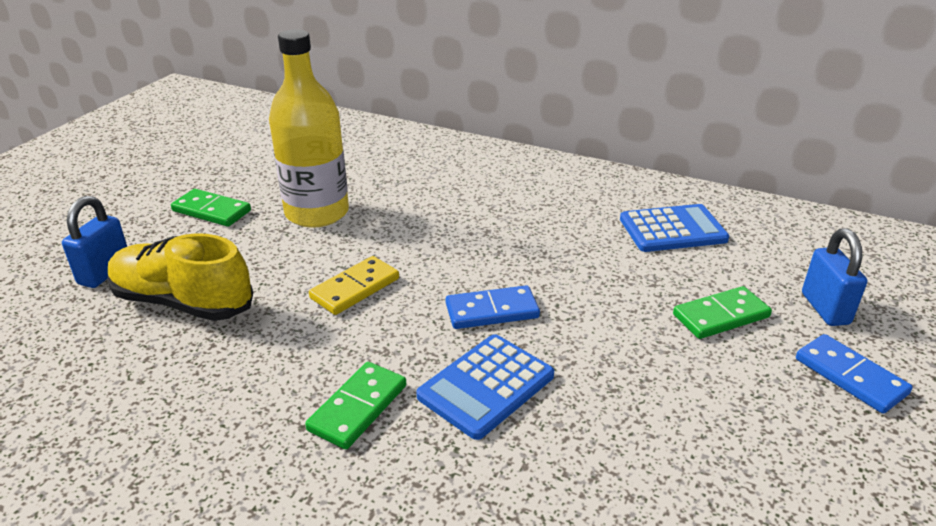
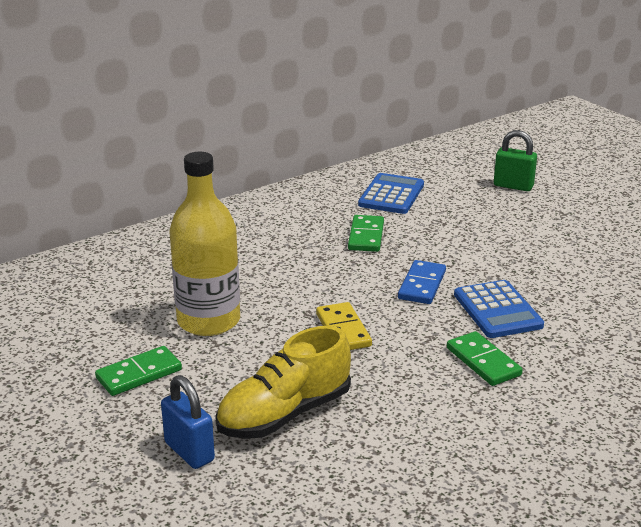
camera: 60 degrees left, 5 degrees down
(721, 316) = (494, 216): green domino -> green domino (366, 236)
(825, 309) = (513, 186): blue padlock -> green padlock
(850, 376) = (572, 204): blue domino -> none

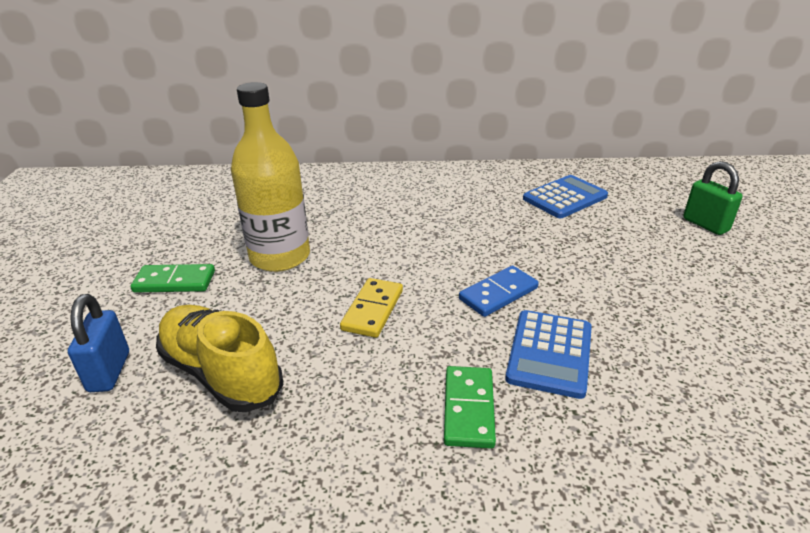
camera: 35 degrees right, 5 degrees up
(284, 414) = (221, 373): yellow shoe -> yellow shoe turned 45 degrees clockwise
(366, 236) = (498, 228): green domino -> none

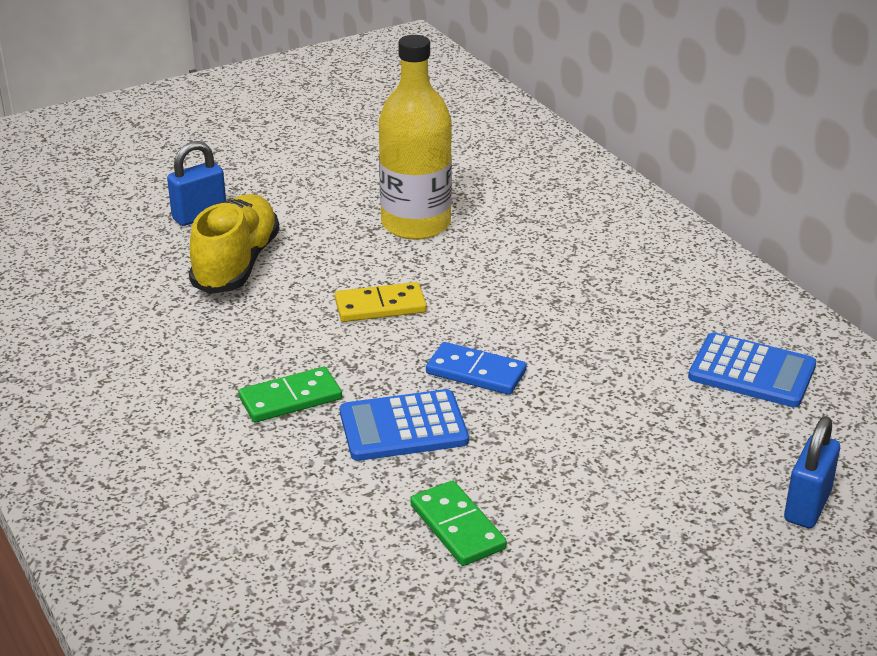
camera: 60 degrees right, 0 degrees up
(175, 281) = (327, 189): green domino -> green domino (457, 527)
(705, 225) = (807, 506): green padlock -> blue padlock

